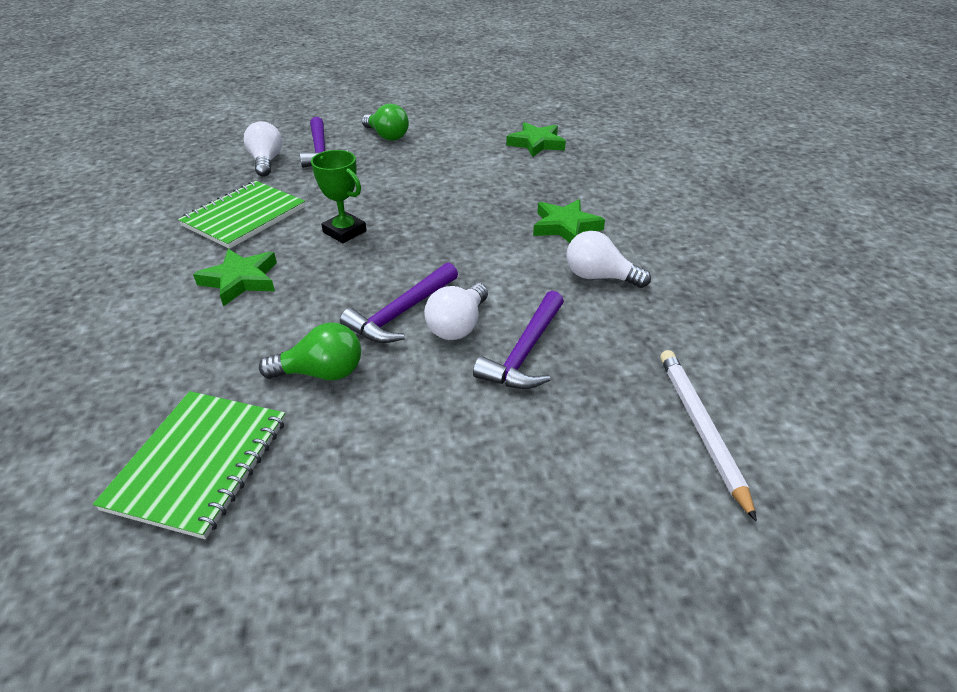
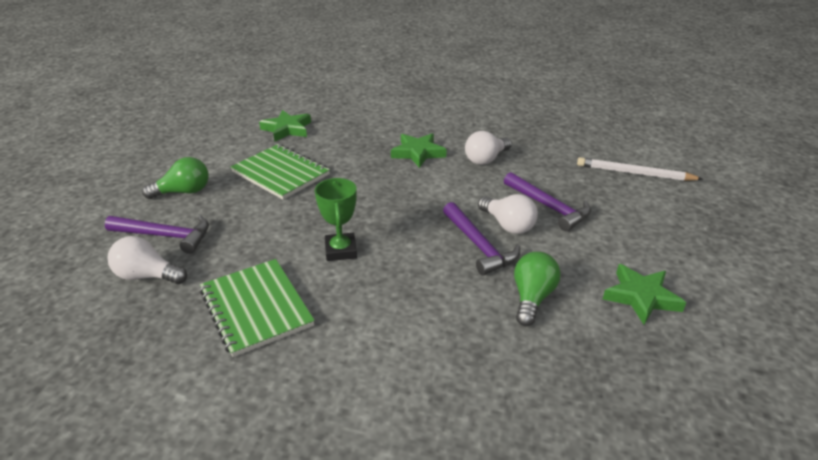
camera: 65 degrees left, 5 degrees down
(199, 463) = (611, 377): green notebook -> green notebook (280, 173)
(241, 280) = (375, 325): green star -> green star (641, 297)
(344, 232) = (340, 250): green trophy -> green trophy turned 75 degrees counterclockwise

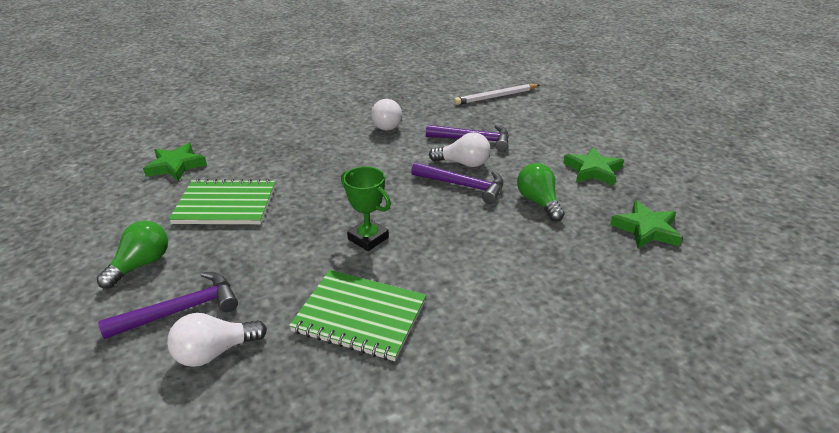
camera: 40 degrees left, 0 degrees up
(418, 153) = (329, 140): green star -> green star (646, 229)

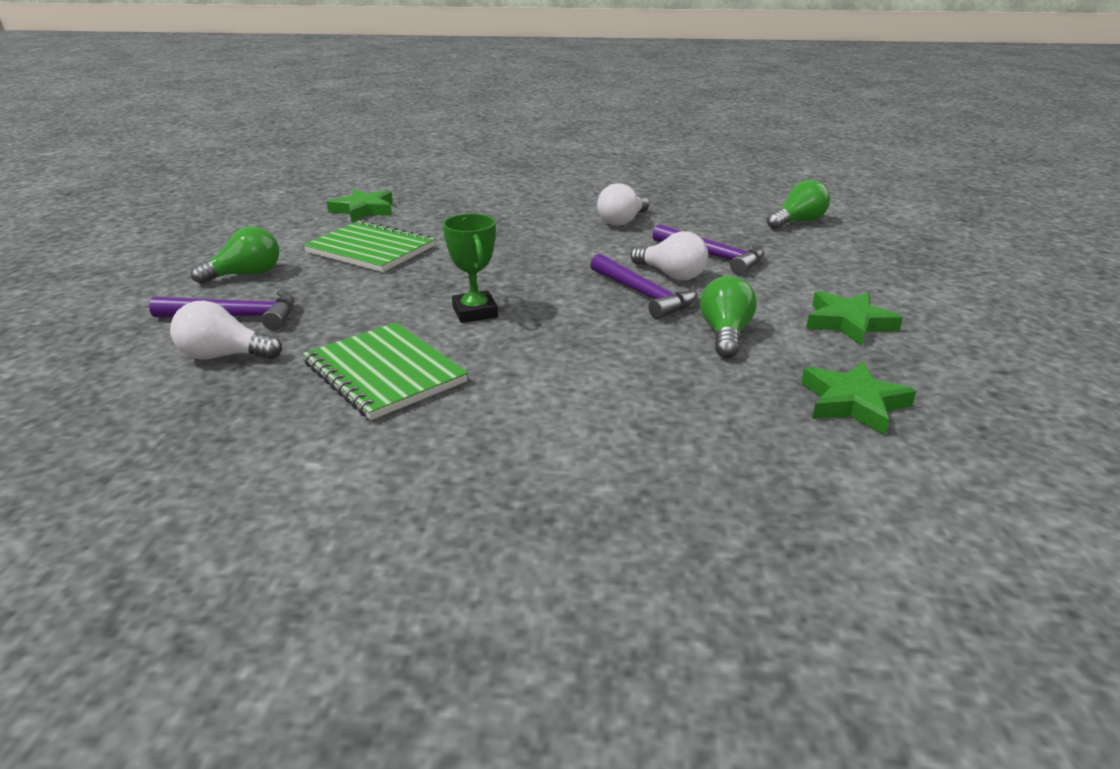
camera: 30 degrees right, 5 degrees down
(496, 97) = (798, 222): white pencil -> green light bulb

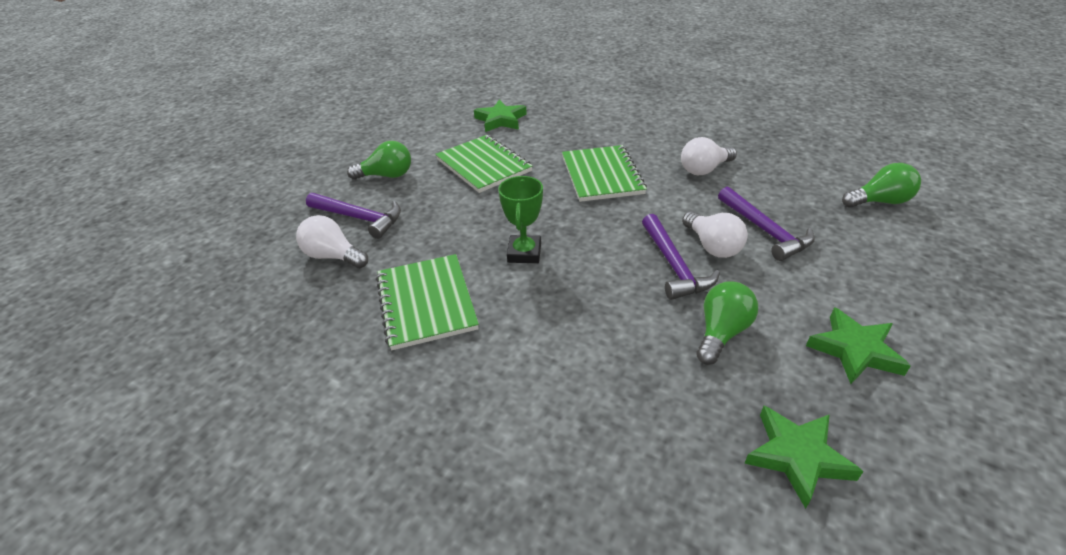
camera: 25 degrees right, 10 degrees up
(517, 239) = (602, 175): none -> green notebook

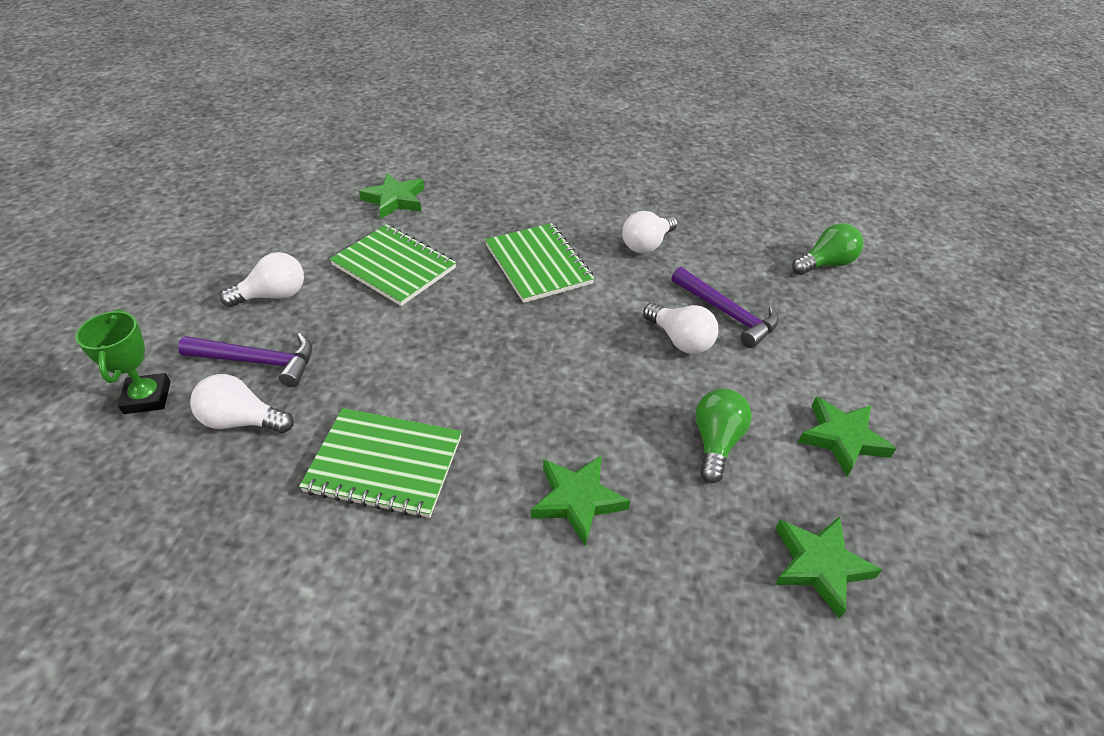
camera: 20 degrees left, 5 degrees up
(387, 175) = (273, 295): green light bulb -> white light bulb
(426, 302) = (385, 464): green notebook -> green notebook turned 45 degrees counterclockwise
(524, 253) = (480, 379): green trophy -> green trophy (147, 397)
(576, 357) = (577, 500): none -> green star
(674, 265) = (647, 370): purple hammer -> none

